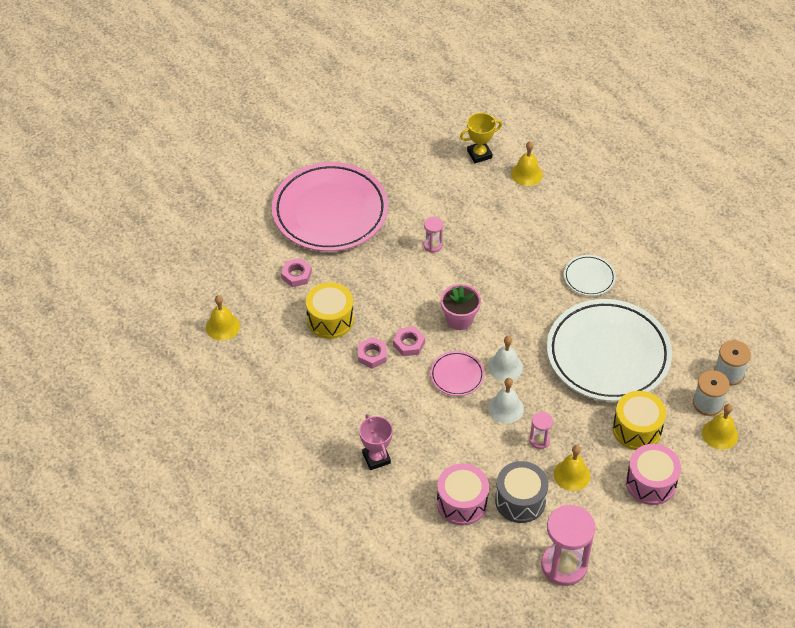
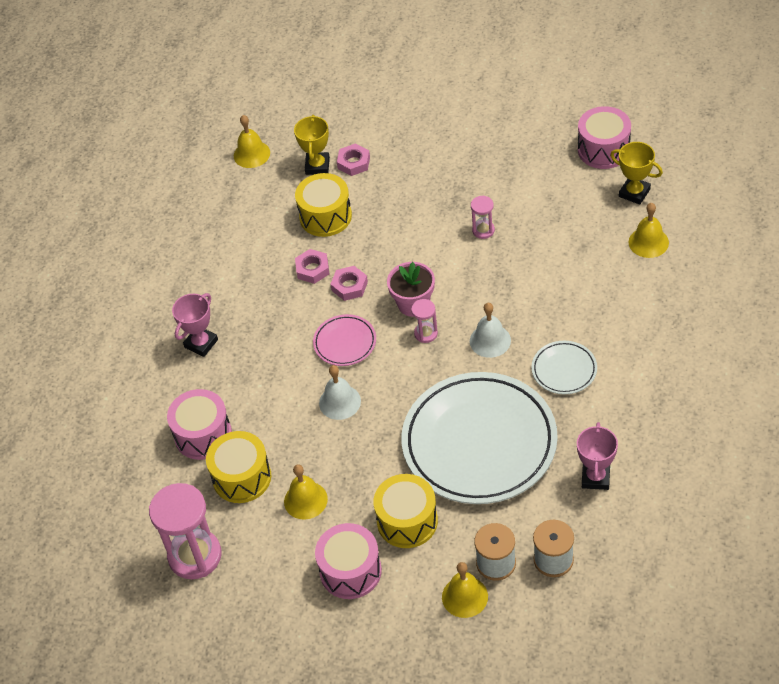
camera: 60 degrees right, 0 degrees up
(277, 296) = (317, 166): none -> yellow trophy
(330, 212) = (449, 137): pink plate -> none
(427, 145) = (603, 149): none -> pink drum
(505, 367) = (388, 372): white bell -> white bell (490, 340)
(520, 500) = (242, 477): grey drum -> yellow drum
(539, 440) = (325, 450): pink hourglass -> pink hourglass (426, 333)
(685, 314) = (595, 477): none -> pink trophy

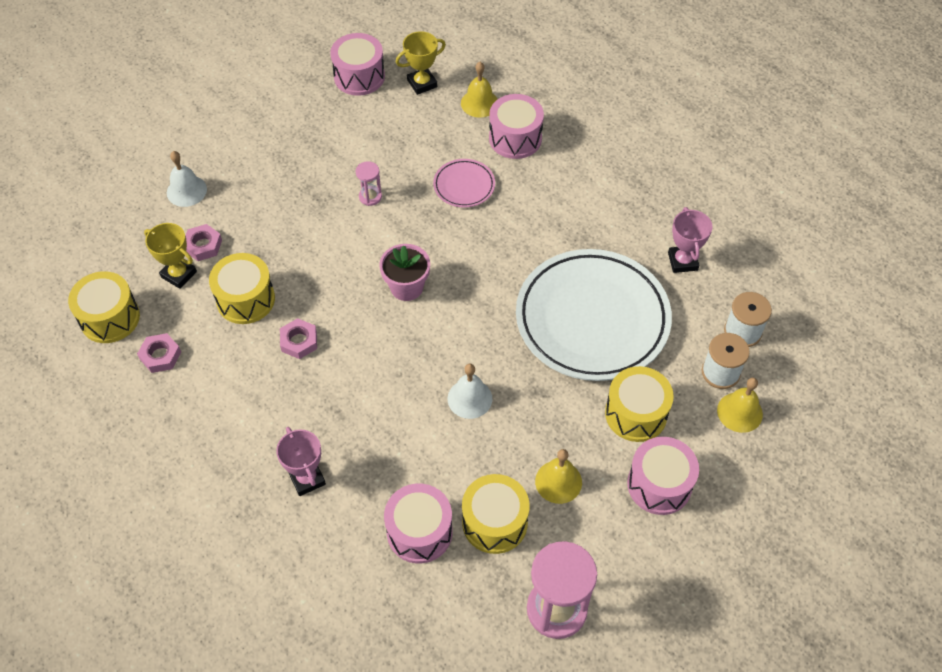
camera: 65 degrees left, 5 degrees up
(251, 154) = (110, 318): yellow bell -> yellow drum
(345, 343) = (406, 360): pink plate -> pink plate (464, 186)
(349, 286) = (344, 323): pink nut -> pink nut (160, 356)
(426, 333) = (447, 295): pink hourglass -> none
(490, 340) = (492, 255): white bell -> white bell (186, 191)
(564, 370) = (562, 223): white plate -> none
(595, 477) = (682, 261): pink trophy -> pink trophy turned 45 degrees clockwise
(630, 288) = (515, 138): none -> pink drum

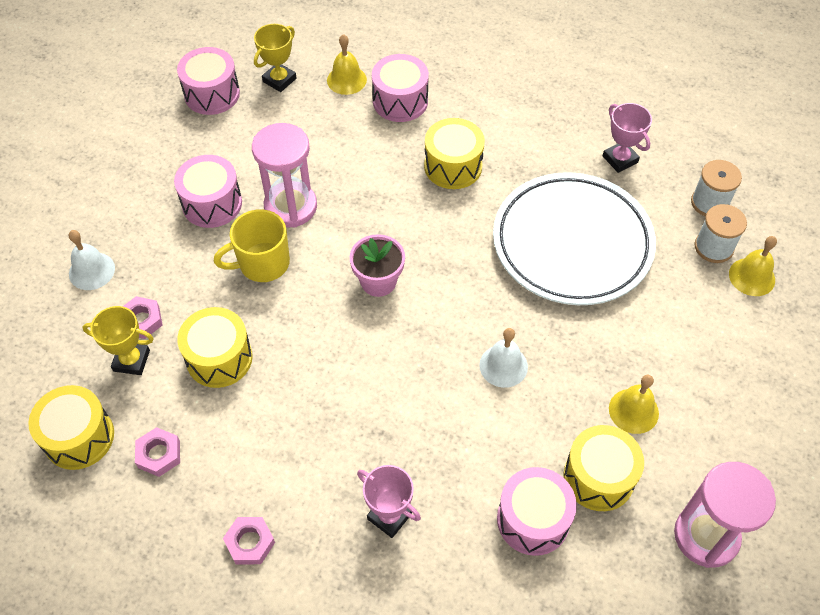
camera: 25 degrees left, 0 degrees up
(299, 341) = (300, 379): pink nut -> pink nut (250, 542)
(321, 236) = (262, 263): none -> yellow mug
(370, 197) = (290, 207): pink hourglass -> pink hourglass, size x2.11
(464, 186) = (377, 163): pink plate -> none
(636, 414) = (664, 316): yellow drum -> yellow drum (453, 166)
(659, 484) = (724, 374): pink drum -> pink drum (212, 203)

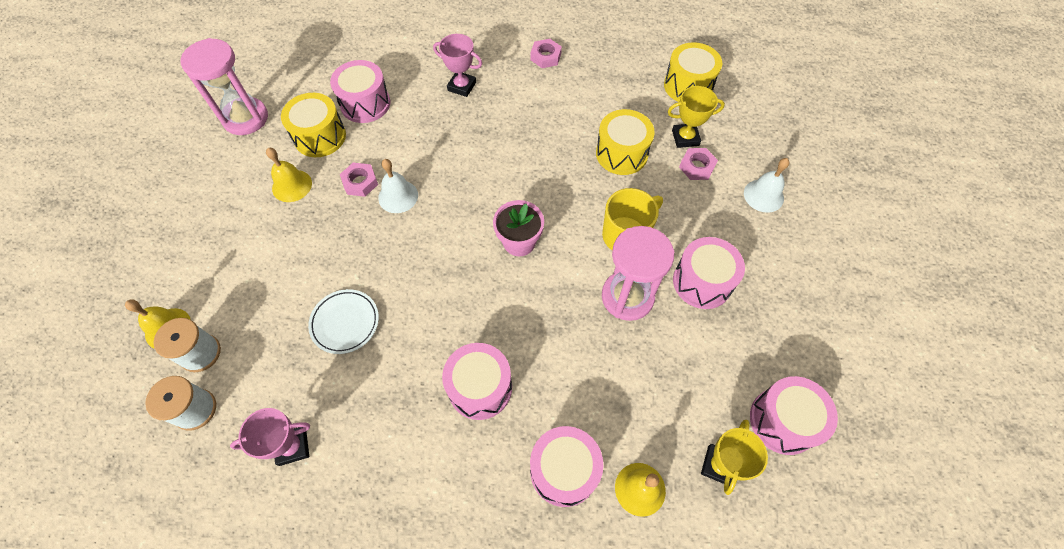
camera: 165 degrees right, 5 degrees up
(159, 454) = (629, 87): pink nut -> pink nut (360, 182)
(453, 166) = (480, 387): yellow drum -> pink drum
(572, 243) = (345, 323): white plate -> white plate, size x0.43
(620, 159) = (292, 447): pink trophy -> pink trophy turned 60 degrees counterclockwise

